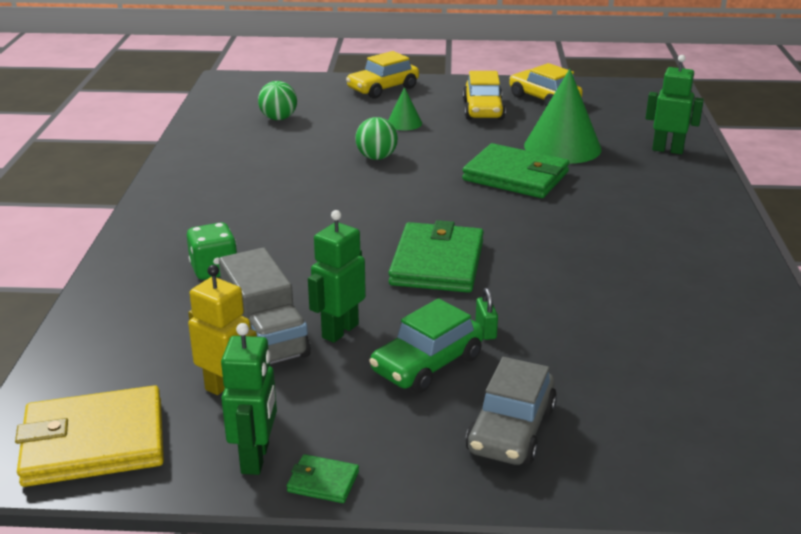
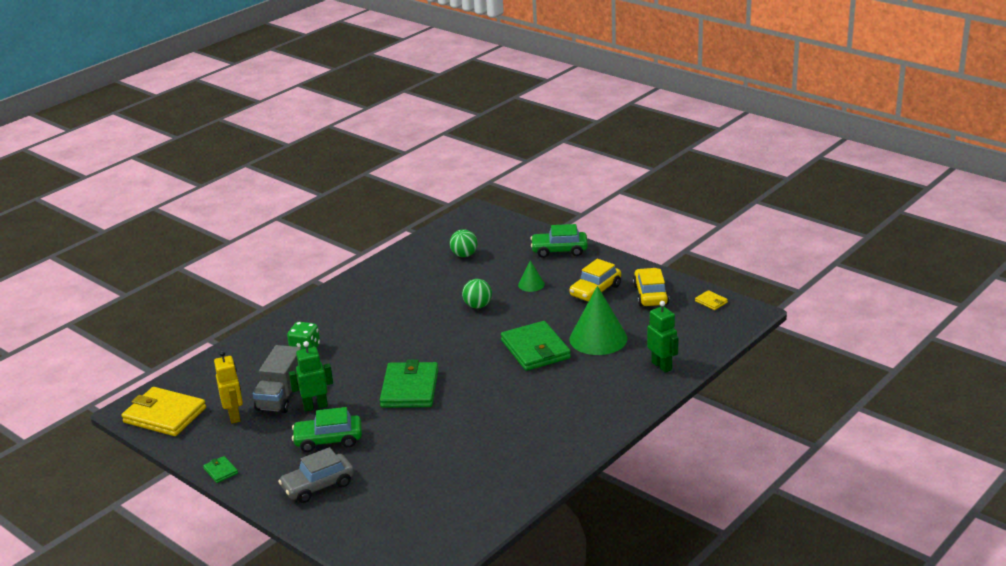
camera: 40 degrees right, 0 degrees up
(256, 458) = (210, 449): green robot -> none
(383, 89) = (559, 250): yellow car -> green car
(437, 263) = (409, 389): green wallet -> green wallet turned 45 degrees counterclockwise
(486, 330) = (377, 435): green padlock -> none
(610, 89) = (711, 302): none -> yellow wallet

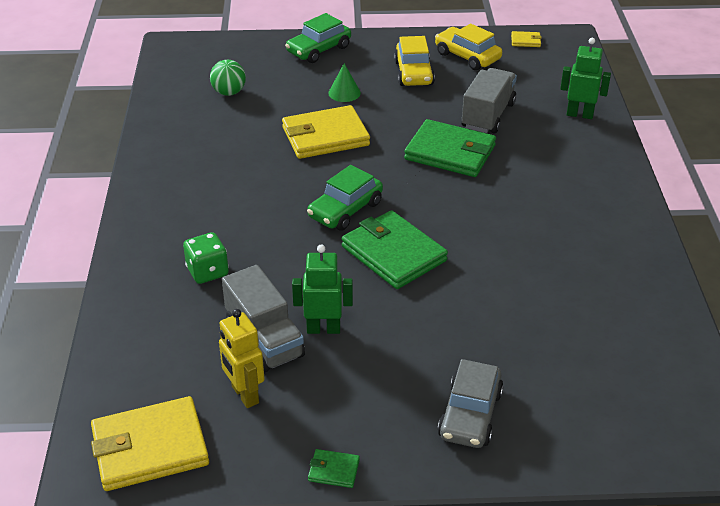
camera: 45 degrees left, 10 degrees up
(234, 416) = (244, 395): yellow robot -> yellow robot turned 150 degrees counterclockwise
(315, 406) = (323, 329): green robot -> green robot turned 60 degrees clockwise
(328, 440) = (398, 357): green car -> green car (345, 210)
(478, 306) = (325, 136): green ball -> yellow wallet
(598, 338) = (488, 115): green cone -> grey truck

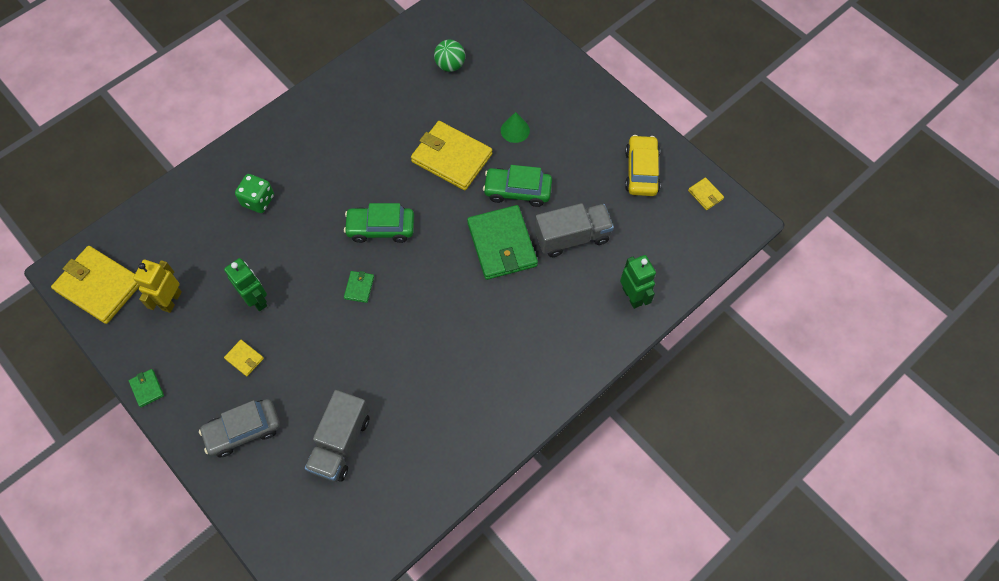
camera: 50 degrees right, 25 degrees up
(264, 339) = (223, 276): grey truck -> grey truck (341, 443)
(319, 50) = (555, 75): green car -> green car (517, 191)
(383, 372) = (244, 358): none -> yellow wallet
(393, 254) = (359, 287): green wallet -> green wallet, size x0.43
(413, 73) = (583, 153): yellow car -> none

